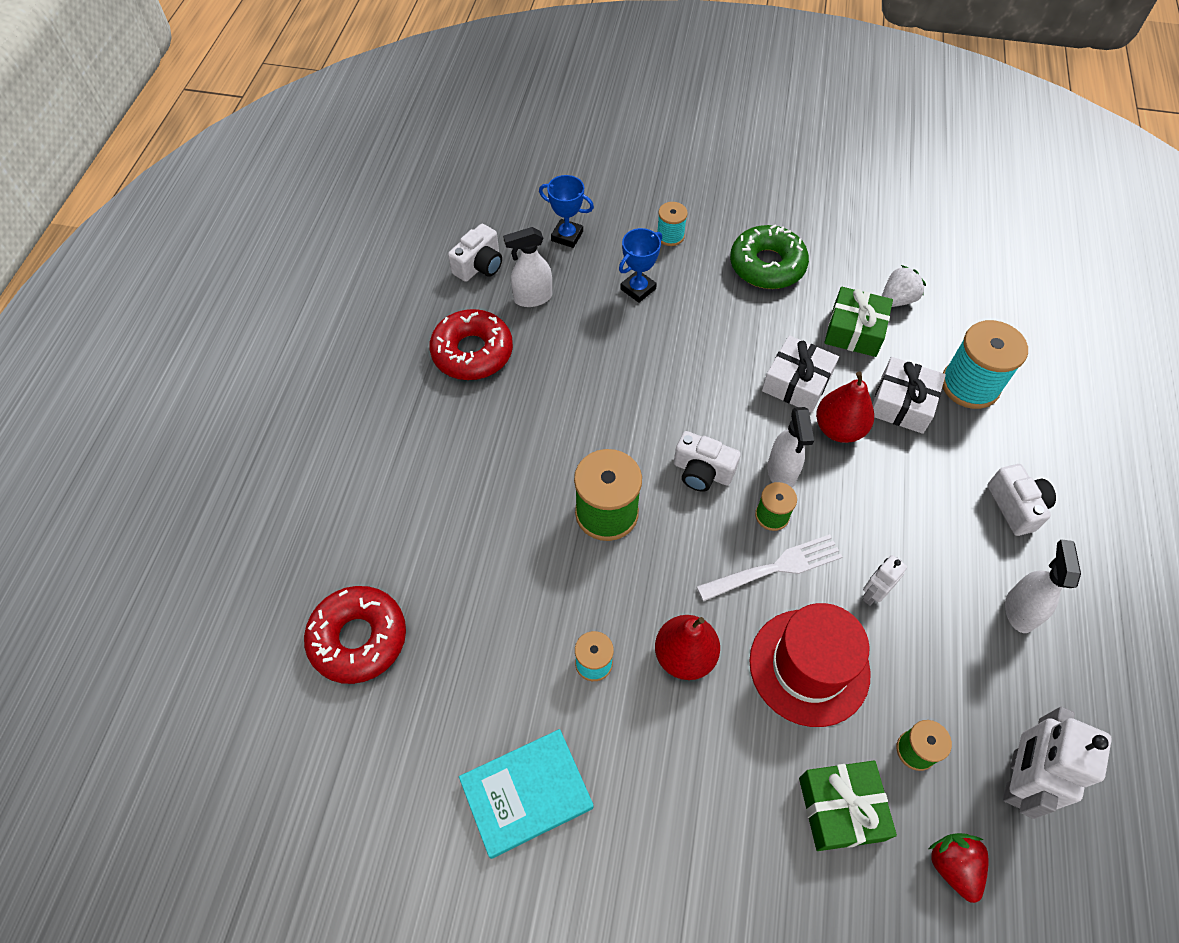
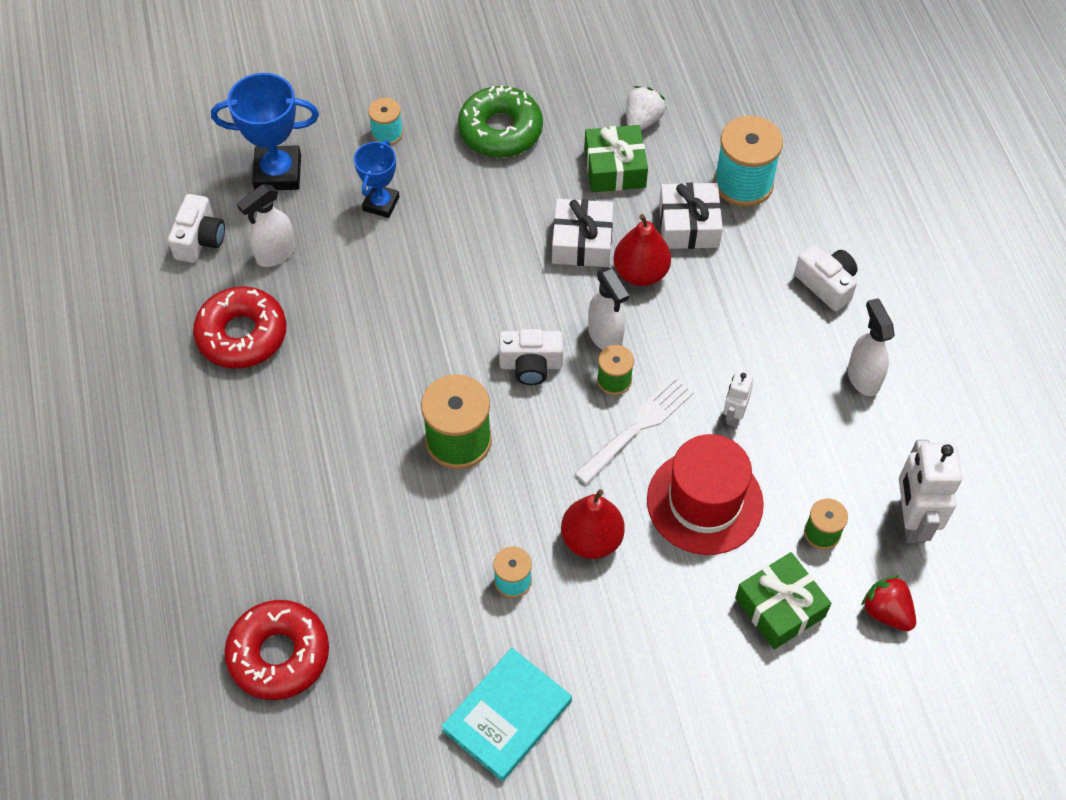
camera: 25 degrees left, 0 degrees up
(567, 236) = (278, 173): blue trophy -> blue trophy, size x1.58

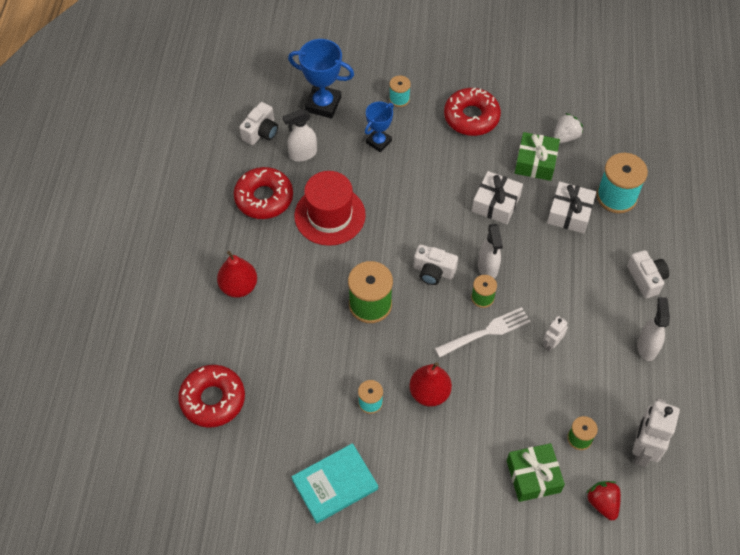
camera: 20 degrees right, 0 degrees up
(500, 130) = (471, 117): green donut -> red donut
(640, 273) = (526, 234): red pear -> red pear (239, 287)
(704, 502) = (510, 393): red hat -> red hat (330, 215)

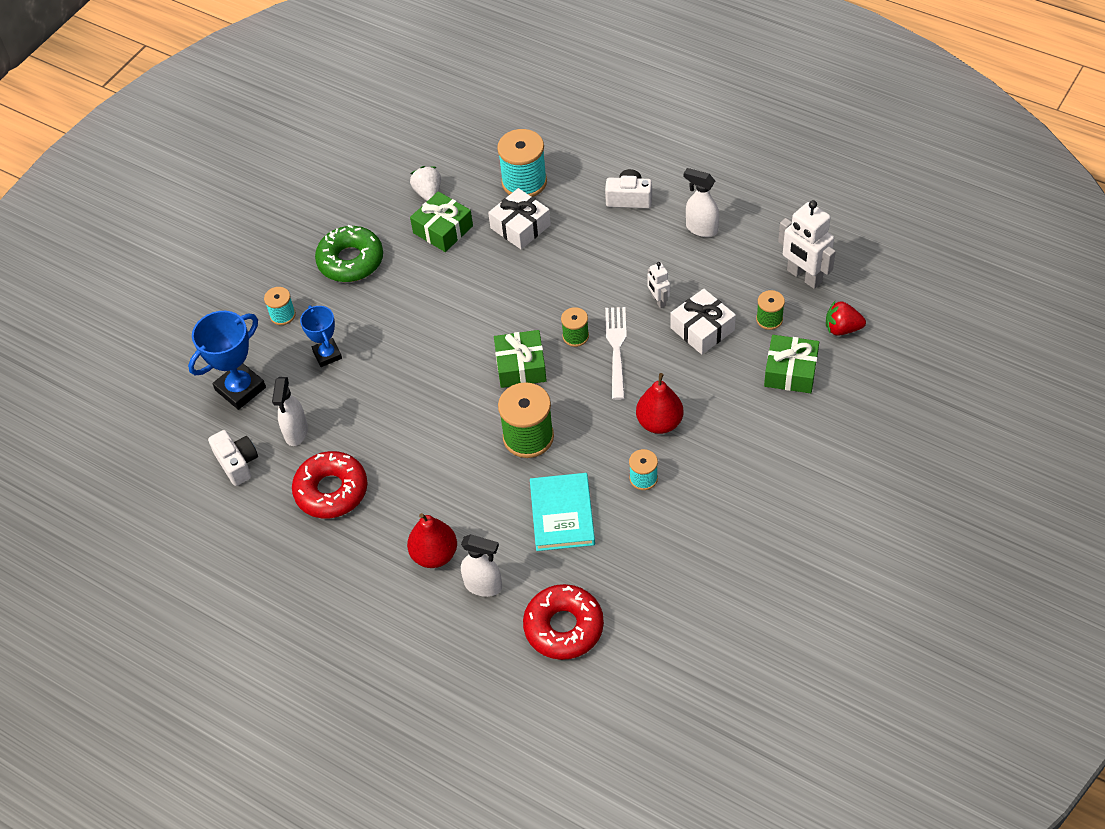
camera: 60 degrees left, 5 degrees down
(330, 215) = (394, 435): red hat -> none
(335, 484) = (720, 543): turquoise book -> turquoise book (562, 514)
(433, 271) = (521, 366): white camera -> green gift
(471, 117) = (350, 261): red donut -> green donut
(487, 268) = (544, 318): white spray bottle -> white spray bottle (483, 586)
(496, 203) = (471, 282): white gift -> white gift (702, 329)

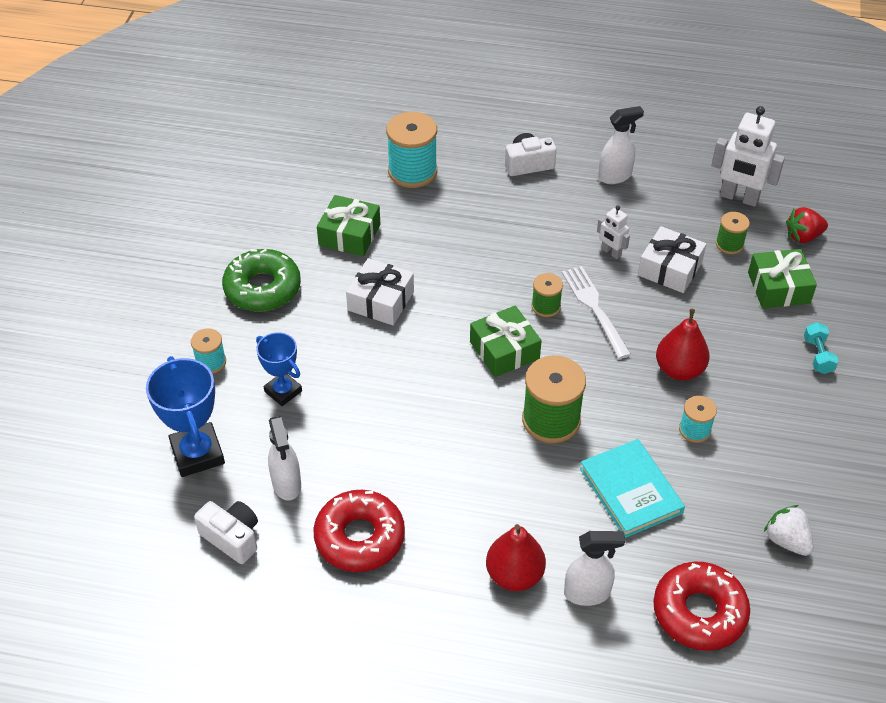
camera: 25 degrees left, 5 degrees down
(240, 389) = (197, 454): blue trophy -> blue trophy turned 45 degrees counterclockwise
(428, 193) = (315, 203): white strawberry -> white strawberry (786, 540)
(520, 226) = (431, 214): white gift -> white gift (381, 301)
(701, 228) = (615, 176): white spray bottle -> white spray bottle turned 150 degrees clockwise
(789, 442) = (818, 355): none -> turquoise dumbbell

